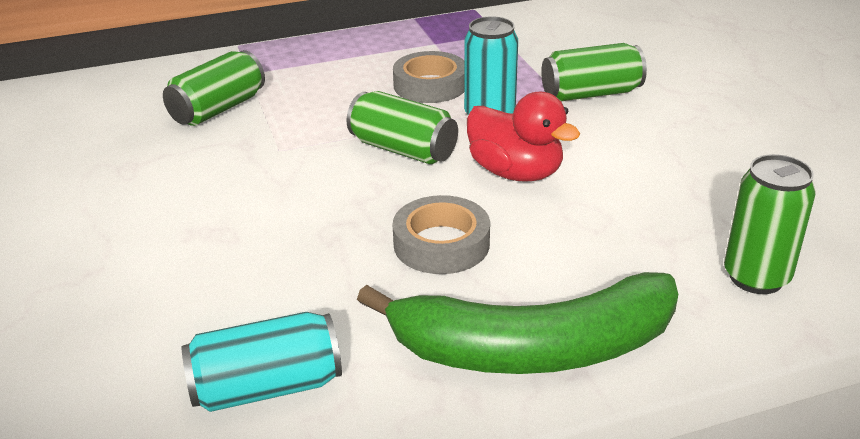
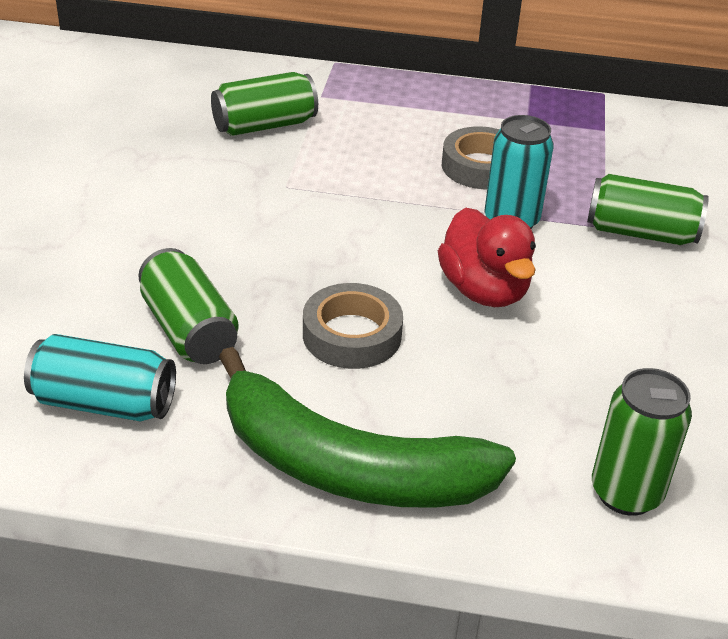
camera: 25 degrees right, 5 degrees up
(403, 149) = (397, 227): green can -> green can (189, 330)

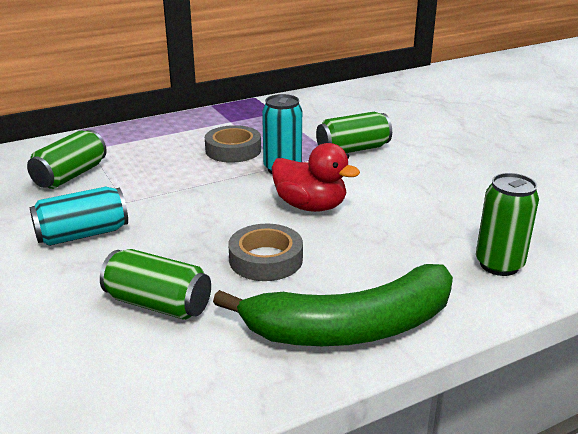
camera: 35 degrees left, 10 degrees down
(104, 403) = (150, 375): turquoise can -> turquoise can (83, 234)

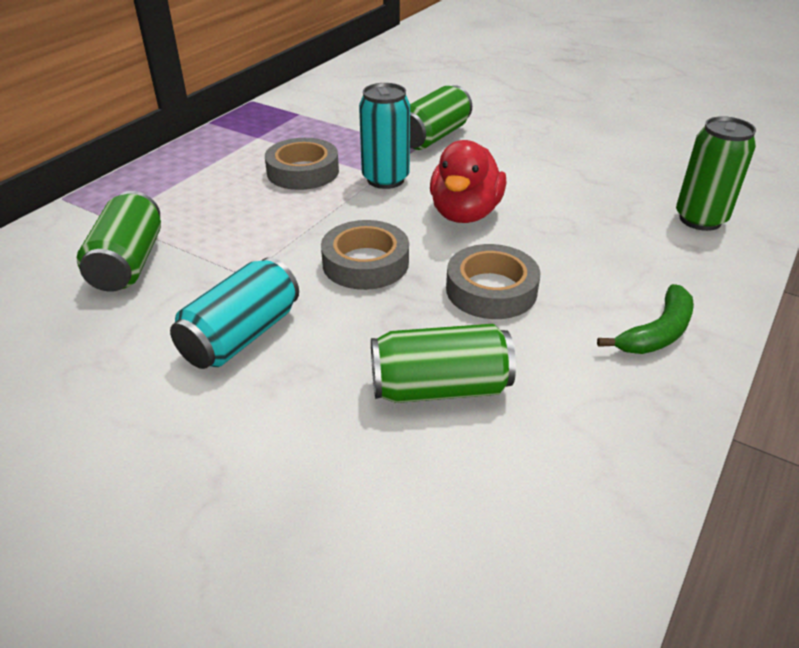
camera: 30 degrees left, 10 degrees up
(204, 217) = (365, 263): none -> grey tape
(310, 206) = (465, 213): red duck -> red duck turned 105 degrees clockwise
(351, 327) = (657, 333): green banana -> green banana, size x0.47

